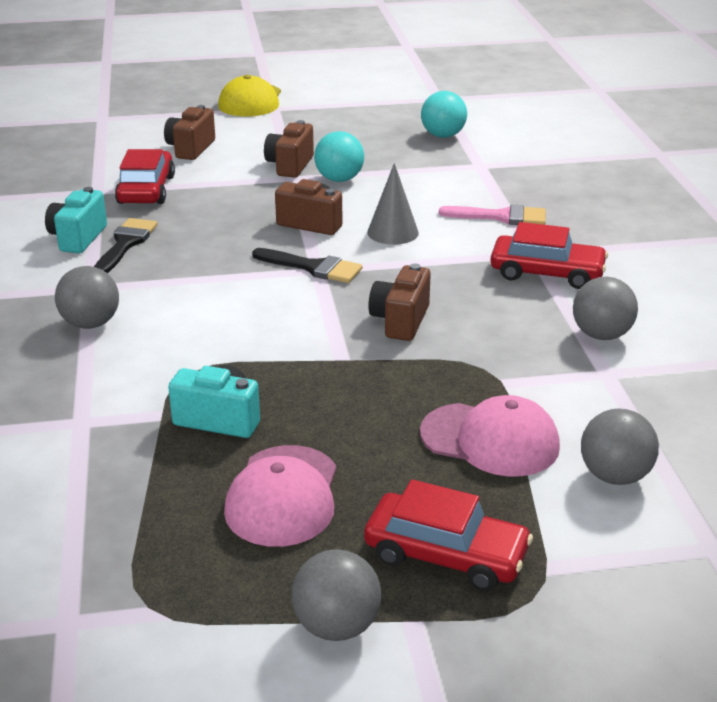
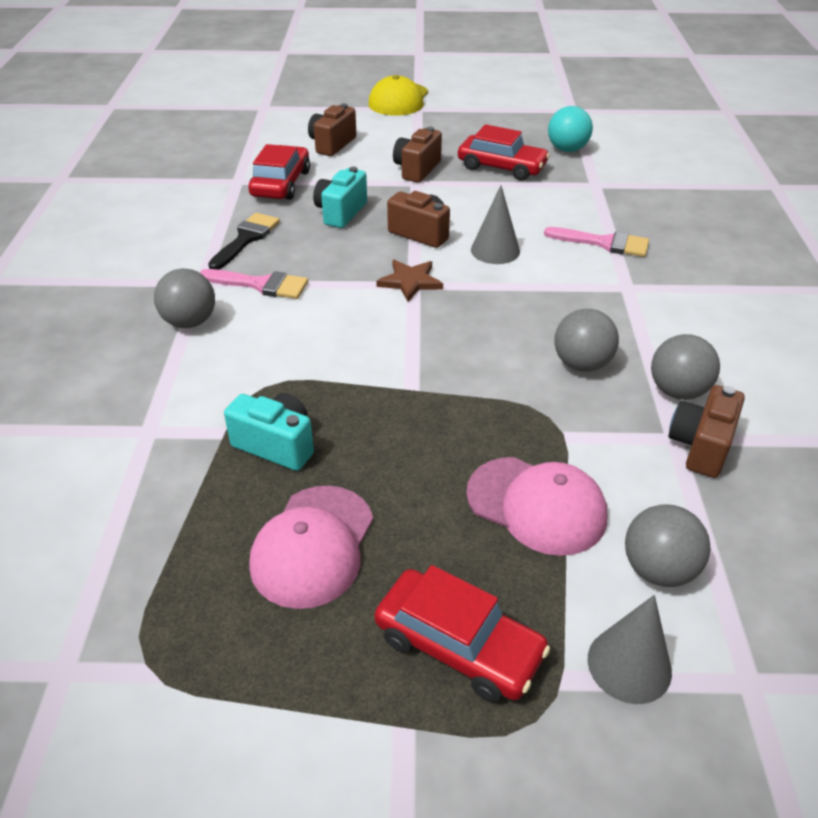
camera: 10 degrees right, 10 degrees up
(78, 238) = (206, 228): turquoise camera -> turquoise camera (341, 213)
(156, 284) = (261, 285): none -> pink brush
(313, 267) = (410, 282): black brush -> brown star
(336, 626) = (324, 721): grey ball -> grey ball (581, 364)
(339, 179) = (458, 188): turquoise ball -> none
(400, 321) = (479, 351): brown camera -> brown camera (701, 446)
(547, 273) = (636, 311): red car -> red car (501, 167)
(604, 549) = (629, 665): none -> grey cone

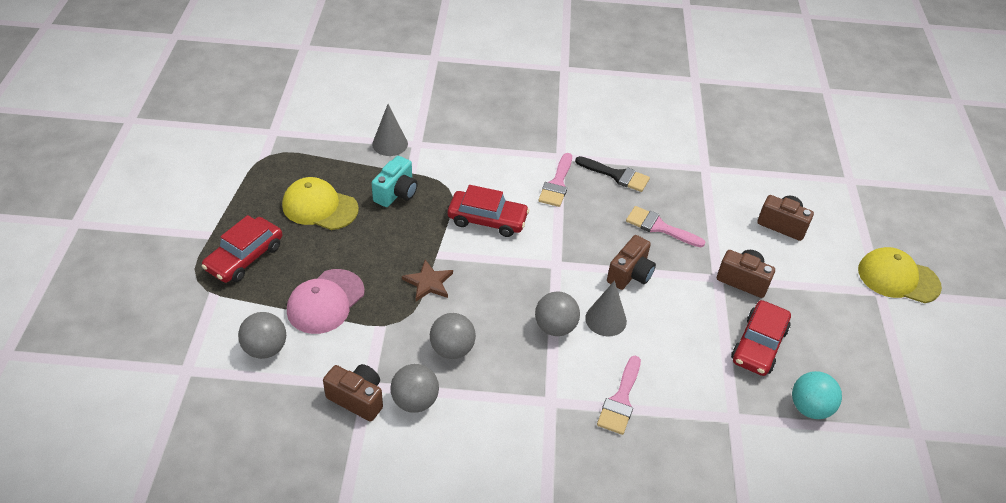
camera: 90 degrees right, 5 degrees up
(190, 322) = (515, 153): grey ball -> grey ball (555, 327)
(281, 184) = (703, 193): red car -> red car (487, 220)
(313, 546) = (319, 207): pink cap -> yellow cap
(341, 213) = (659, 227): turquoise camera -> pink brush
(410, 282) = (560, 262): brown star -> brown star (428, 283)
(629, 665) = (212, 321): grey cone -> grey cone (390, 144)

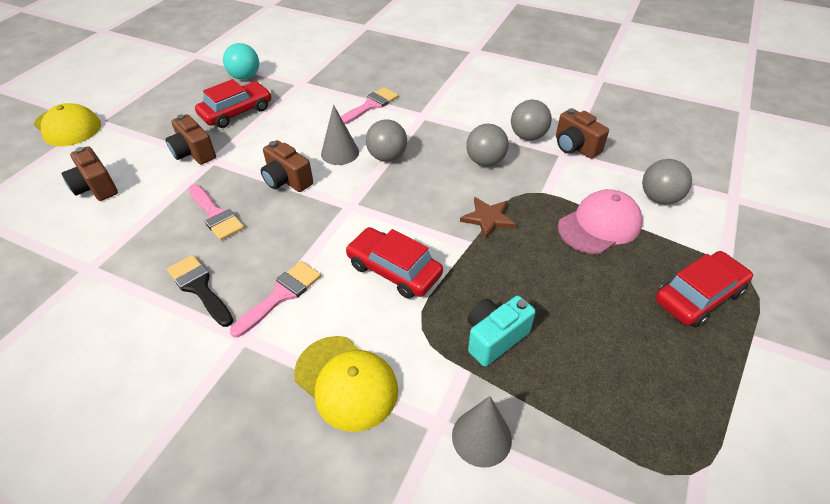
camera: 155 degrees left, 0 degrees up
(319, 207) = (604, 343): yellow cap -> yellow cap (346, 382)
(630, 274) = (287, 180): brown camera -> brown camera turned 105 degrees counterclockwise

